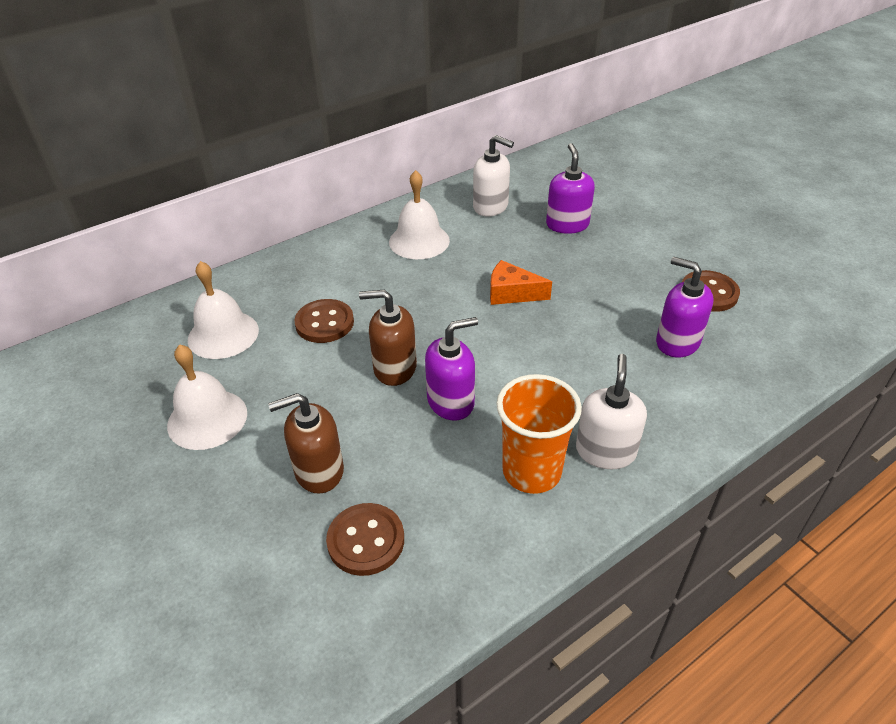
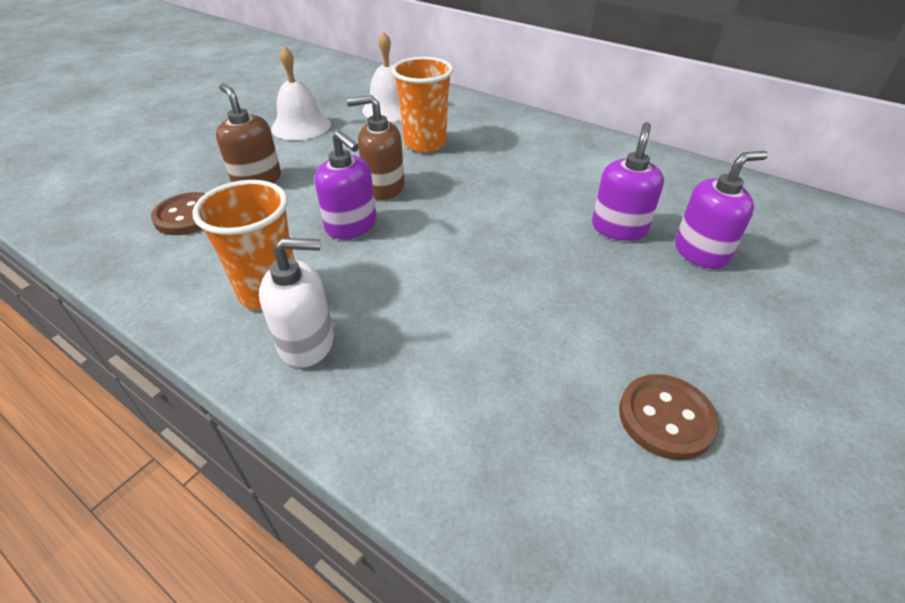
camera: 70 degrees right, 0 degrees up
(324, 323) = (425, 143): brown button -> orange cup
(394, 368) = (384, 187): brown soap dispenser -> brown soap dispenser turned 75 degrees counterclockwise
(419, 241) = (574, 161): white bell -> none
(491, 207) = (678, 191): white soap dispenser -> none
(512, 293) = (533, 233): orange cheese -> none
(677, 342) = (527, 389): purple soap dispenser -> purple soap dispenser (619, 228)

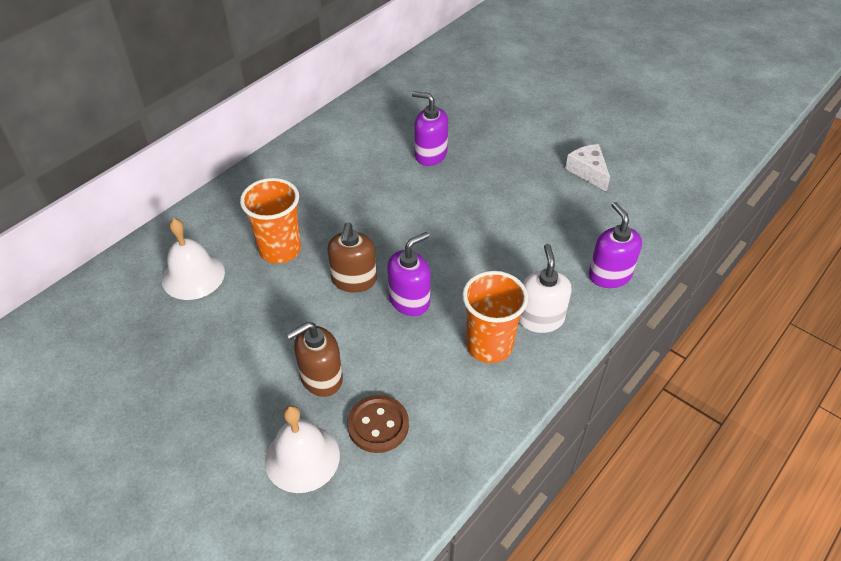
camera: 85 degrees left, 5 degrees up
(301, 126) = (209, 353): white bell -> white bell (302, 458)
(665, 418) = (588, 171): brown button -> white cheese
(701, 252) = (459, 125): purple soap dispenser -> purple soap dispenser (609, 275)

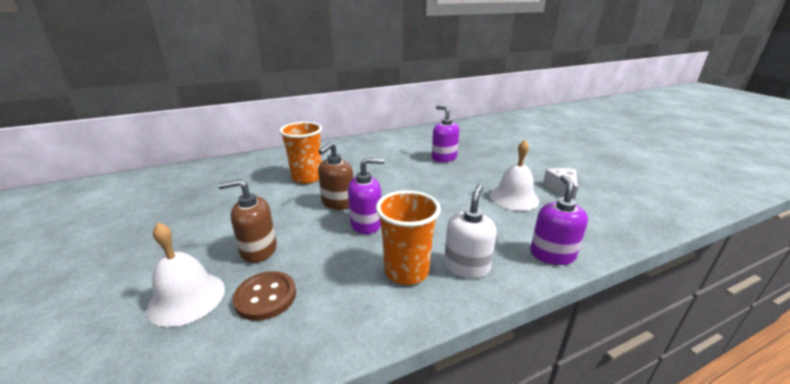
camera: 25 degrees right, 20 degrees down
(193, 275) = (245, 176): white bell -> white bell (514, 198)

